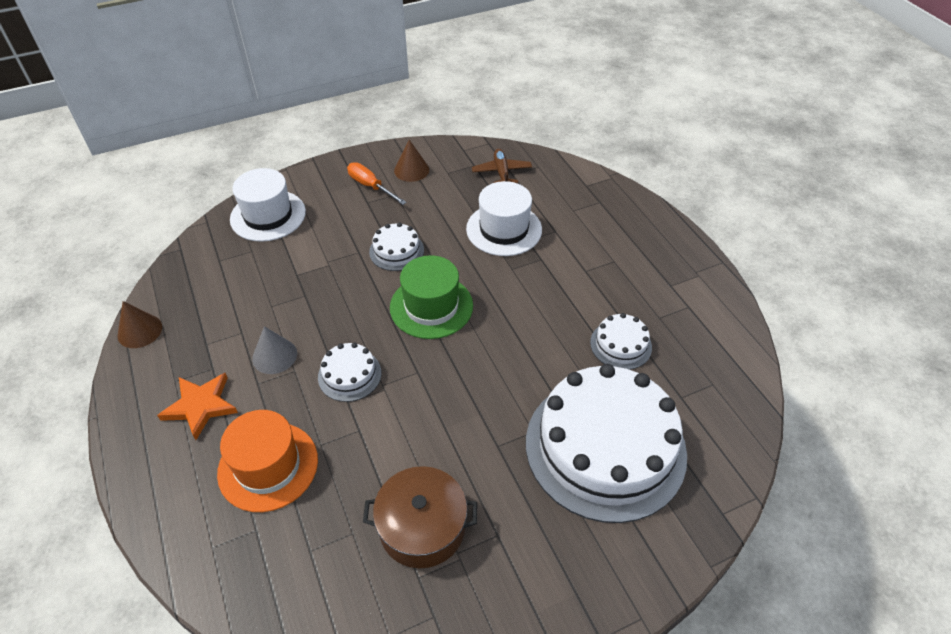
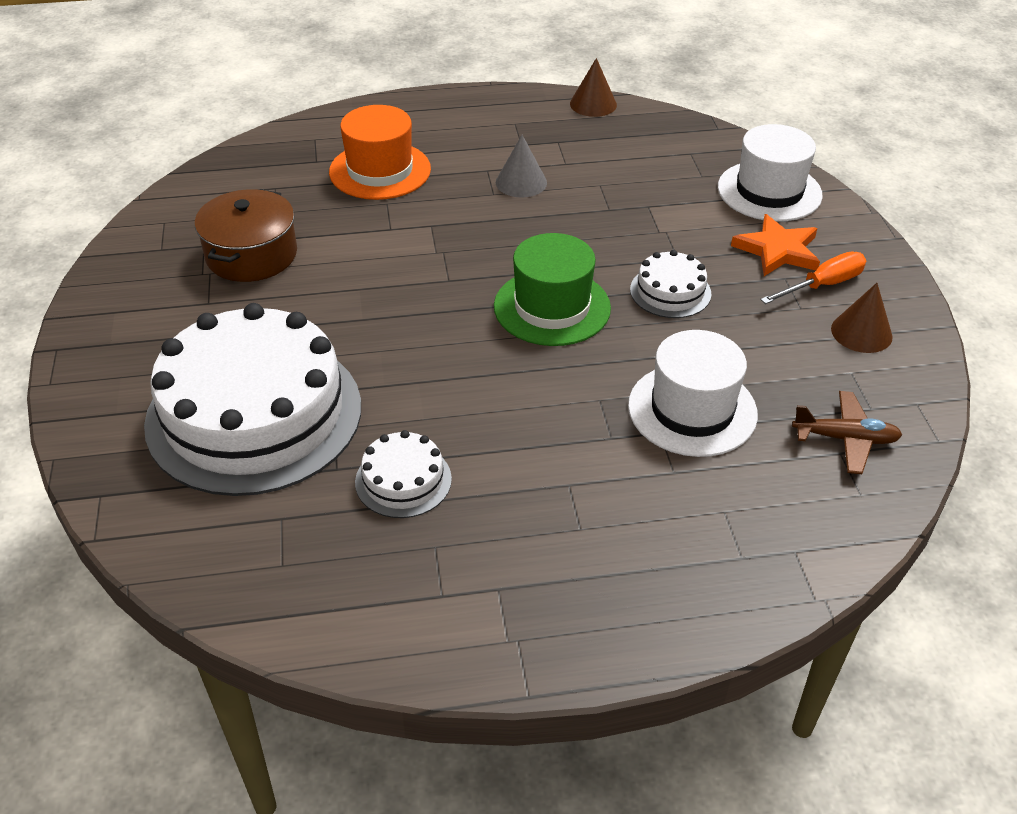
camera: 105 degrees right, 5 degrees down
(201, 406) = (474, 136): orange star -> orange star (778, 250)
(349, 375) = (469, 230): white cake -> none

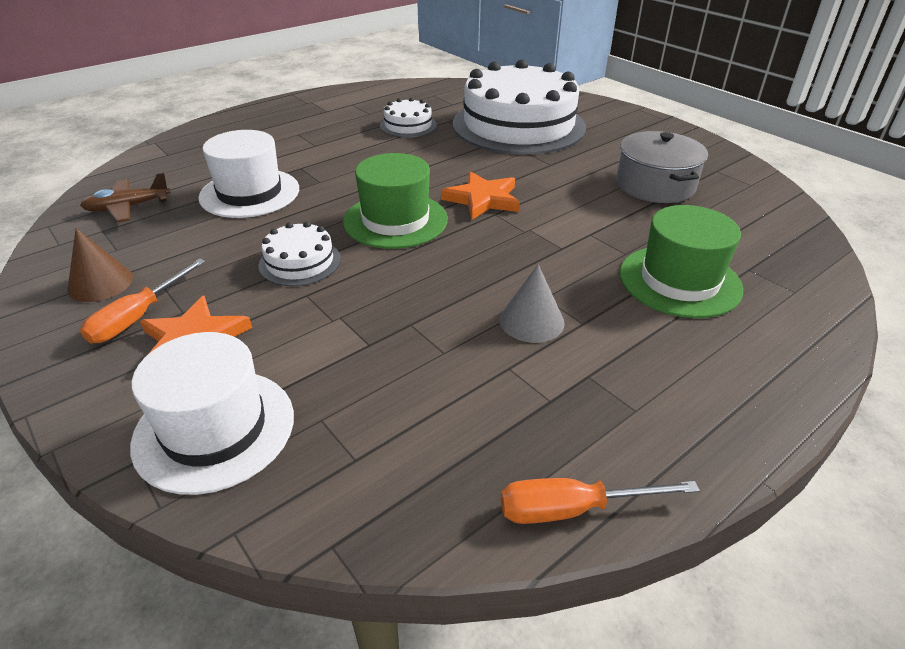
camera: 150 degrees right, 5 degrees down
(251, 255) = (655, 185): brown pot -> grey pot
(380, 170) = (679, 281): orange hat -> green hat
(441, 301) = (483, 199): none -> orange star
(593, 104) = (572, 509): brown cone -> orange screwdriver

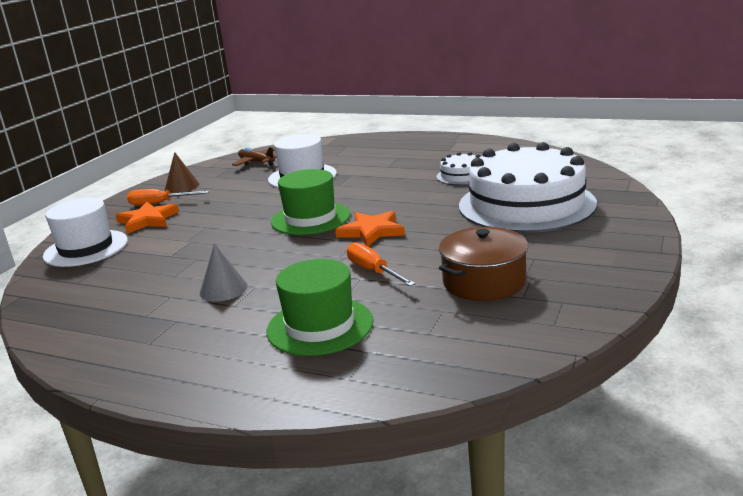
camera: 65 degrees right, 15 degrees down
(300, 262) = (237, 214): white cake -> none
(572, 509) = (57, 344): orange screwdriver -> orange screwdriver (373, 271)
(655, 185) = (484, 282): grey pot -> brown pot

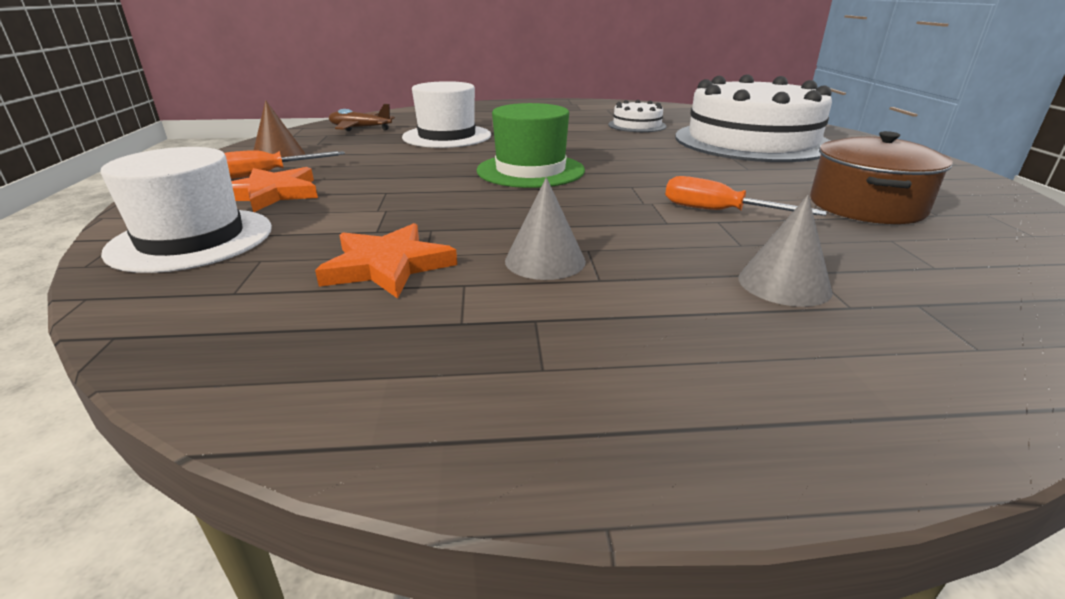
camera: 30 degrees left, 5 degrees up
(320, 326) = (784, 284): green hat -> grey cone
(371, 231) = (634, 175): orange star -> orange star (388, 266)

